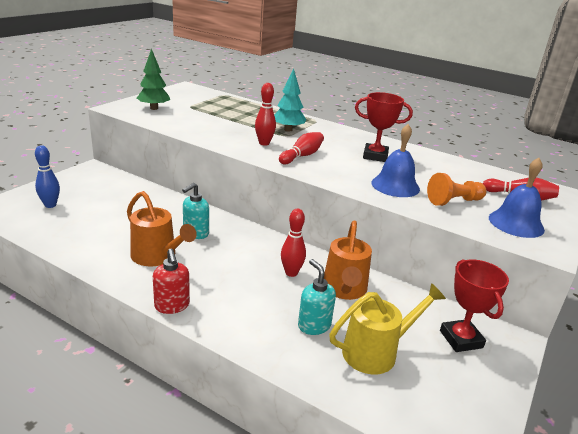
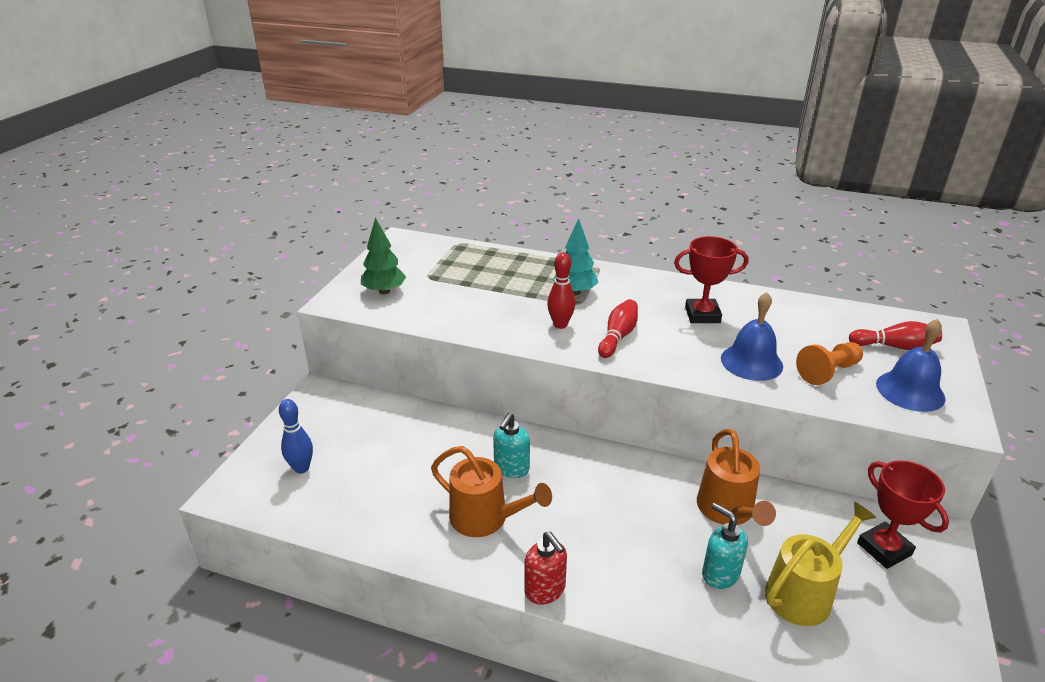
camera: 10 degrees left, 5 degrees up
(291, 273) = (656, 502): red bowling pin -> none

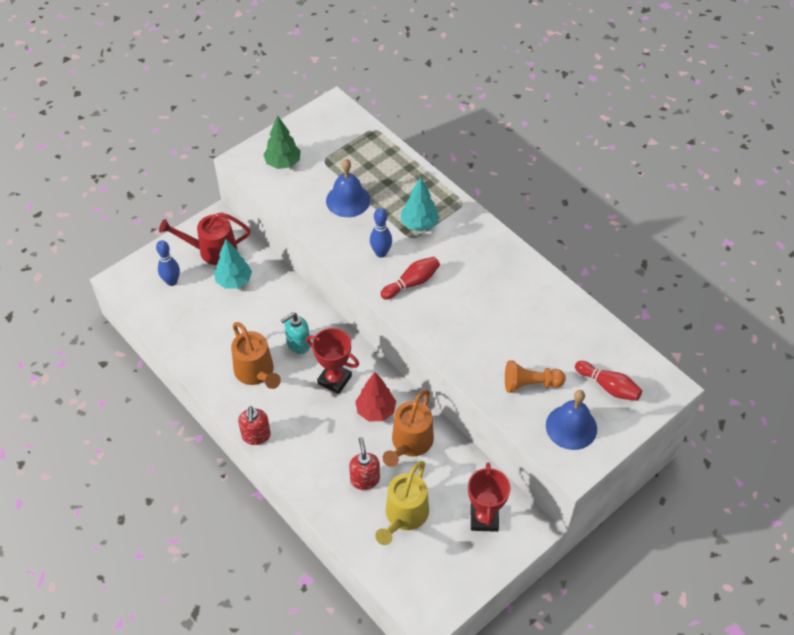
camera: 30 degrees right, 20 degrees up
(333, 420) = (212, 251): none -> red watering can
(383, 438) = (234, 281): none -> turquoise tree
(560, 325) = (381, 253): red bowling pin -> blue bowling pin
(659, 495) = (376, 411): none -> red tree
(702, 315) = (493, 291): red trophy -> red trophy (334, 380)
(720, 574) = (365, 479): turquoise soap dispenser -> red soap dispenser
(751, 362) = (484, 349): blue bell -> blue bell (348, 200)
(804, 592) = (404, 516): yellow watering can -> yellow watering can turned 120 degrees clockwise

